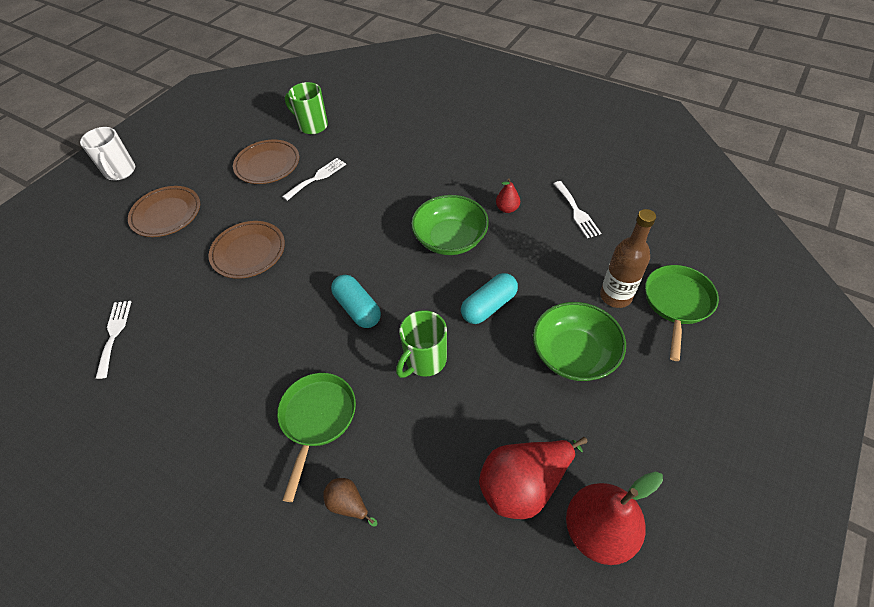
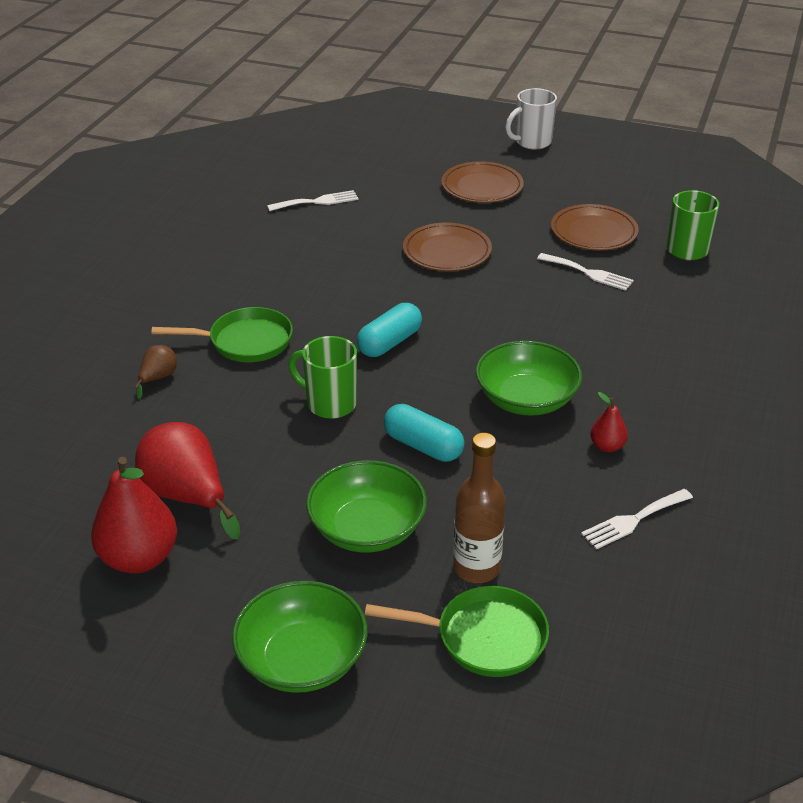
camera: 75 degrees right, 15 degrees down
(704, 412) = (302, 659): none -> green bowl

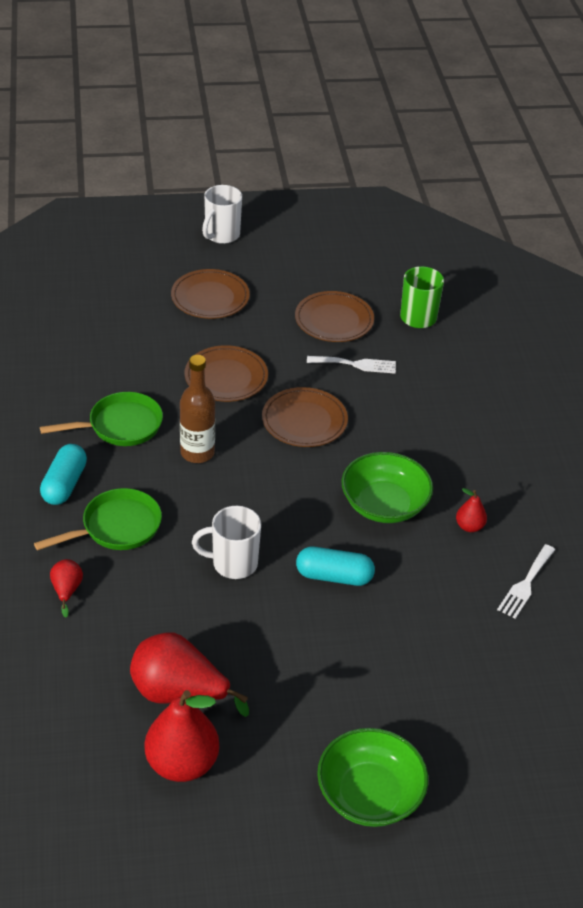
camera: 30 degrees left, 5 degrees up
(158, 378) = (67, 590): brown pear -> red pear
(317, 202) = (73, 356): white fork -> none
(330, 403) = (233, 563): green mug -> white mug
(367, 528) = (341, 666): green bowl -> none
(389, 342) = (241, 487): turquoise capsule -> turquoise capsule (64, 484)
(476, 568) = (443, 667): brown bottle -> brown bottle (197, 453)
(483, 638) = (484, 722): green pan -> green pan (120, 426)
(497, 305) = (304, 420): none -> brown plate

